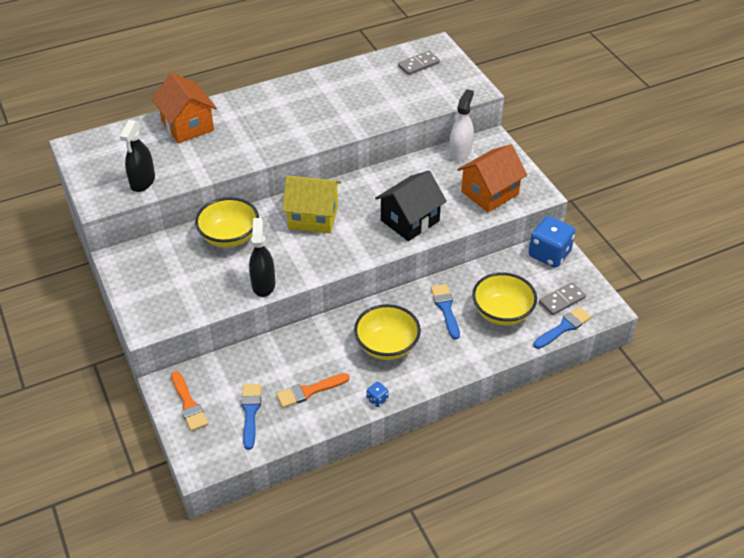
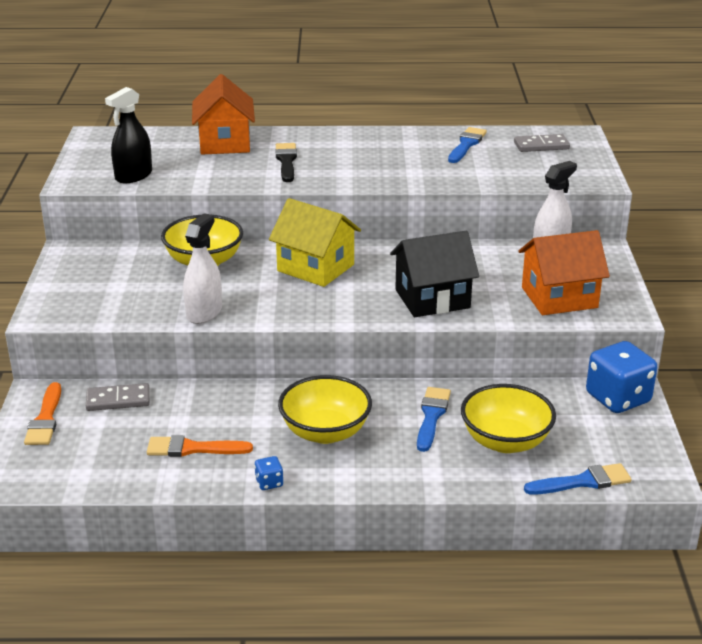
camera: 25 degrees right, 15 degrees down
(248, 132) = (286, 161): none -> black brush
(250, 412) = (107, 448): blue brush -> blue brush (466, 144)
(263, 284) = (204, 313): black spray bottle -> white spray bottle
(561, 300) = (601, 451): grey domino -> grey domino (118, 400)

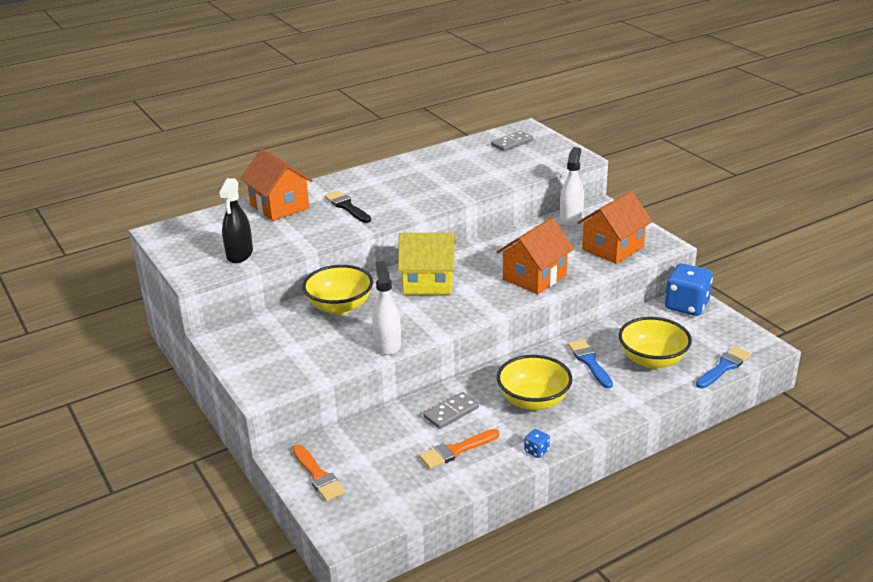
camera: 30 degrees left, 0 degrees up
(118, 400) = (358, 438): grey domino -> grey domino (451, 412)
(432, 299) = (534, 277): black house -> orange house
(466, 144) = (461, 156): blue brush -> none

